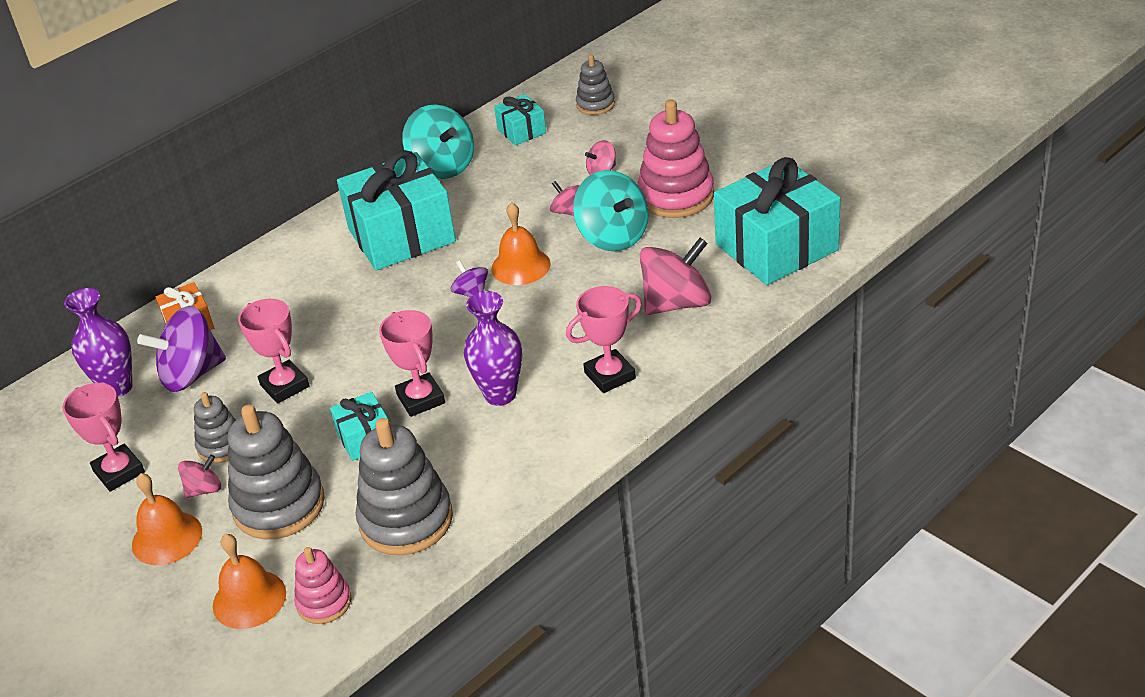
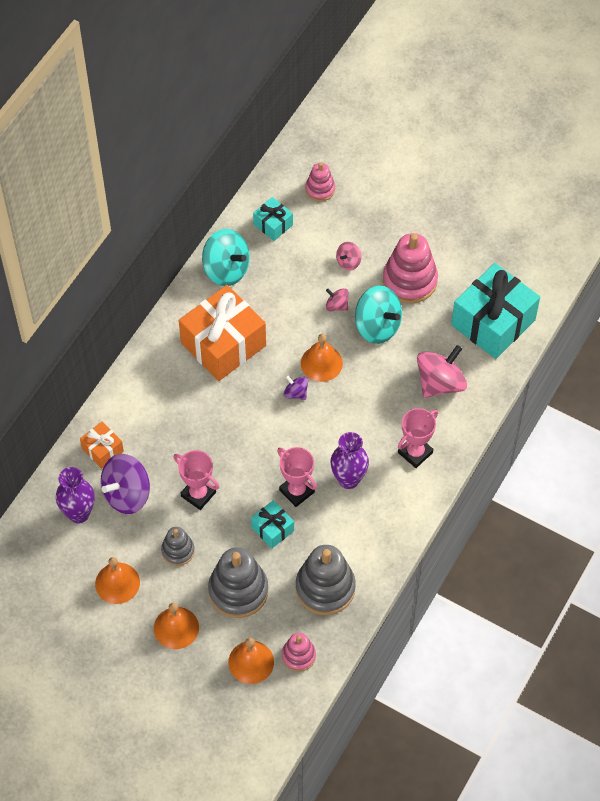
camera: 20 degrees left, 20 degrees up
(119, 472) = (117, 583): pink trophy -> orange bell
(204, 489) = (183, 587): pink spinning top -> none
(401, 235) = (223, 344): turquoise gift -> orange gift
(595, 104) = (320, 189): grey stacking toy -> pink stacking toy

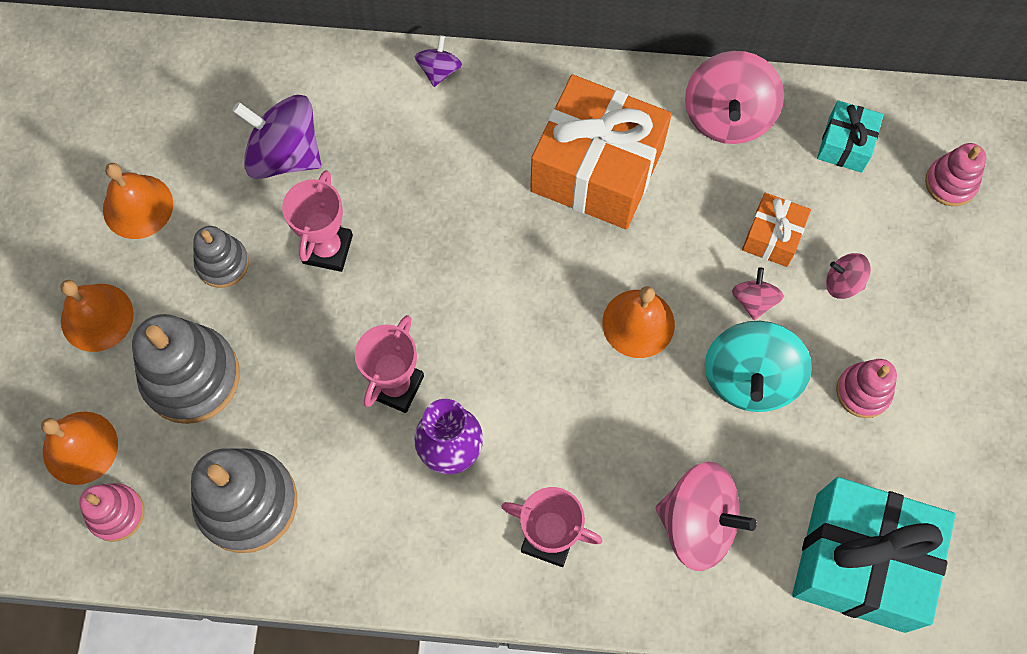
camera: 65 degrees right, 10 degrees up
(79, 513) = (226, 107): purple vase -> none
(102, 450) = (341, 91): orange gift -> orange gift (772, 237)
(226, 269) = (728, 116): turquoise spinning top -> pink spinning top
(272, 529) = (315, 379): turquoise gift -> none
(296, 393) = (566, 309): purple spinning top -> purple spinning top (439, 70)
(410, 280) = (863, 392): pink stacking toy -> pink stacking toy, size x0.56

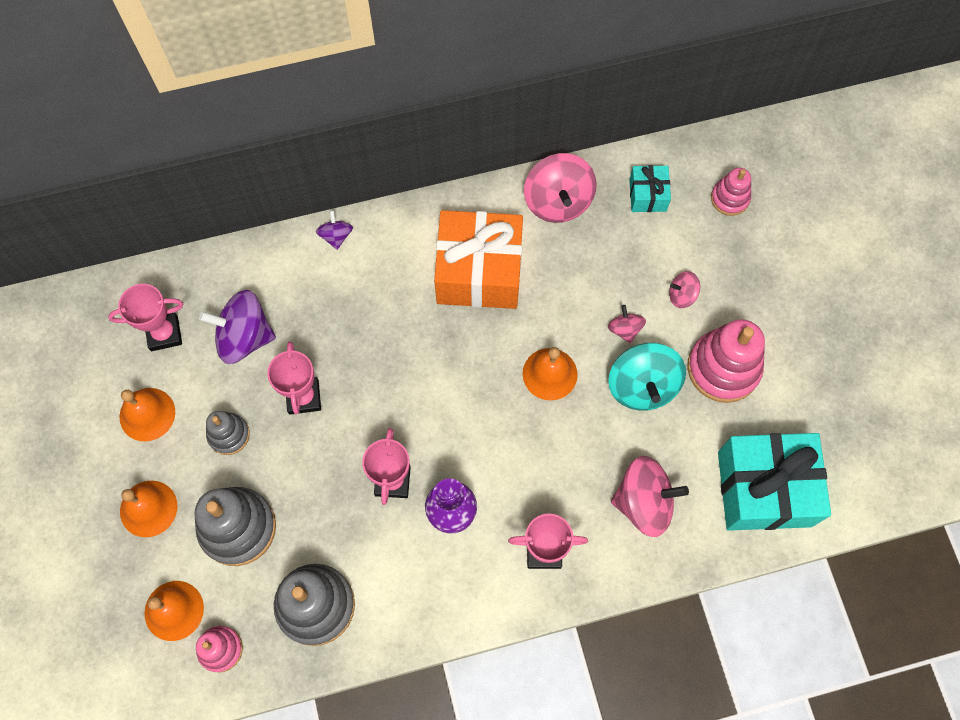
camera: 20 degrees left, 0 degrees up
(193, 119) = (164, 334): none -> pink trophy
(772, 237) = (621, 279): orange gift -> none
(863, 392) = (723, 368): pink stacking toy -> pink stacking toy, size x1.79

